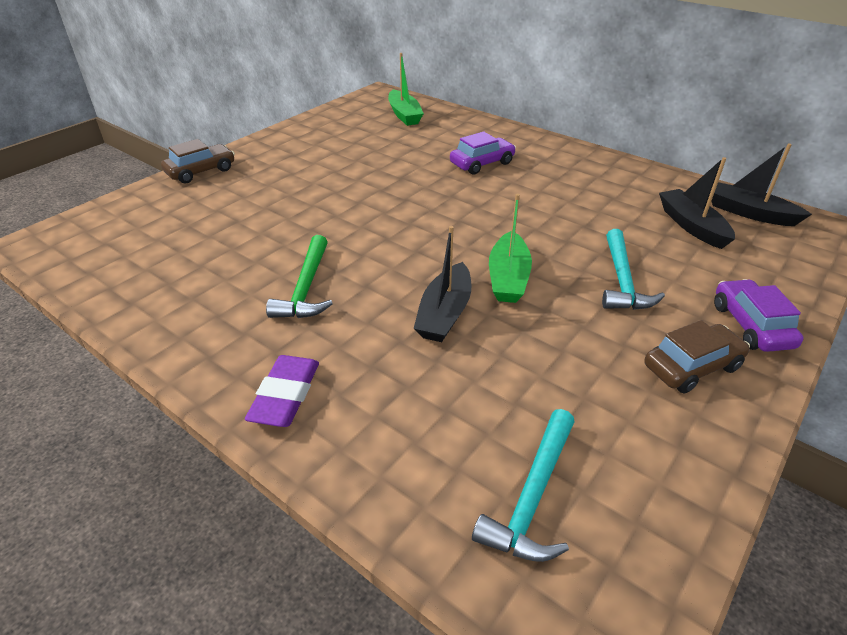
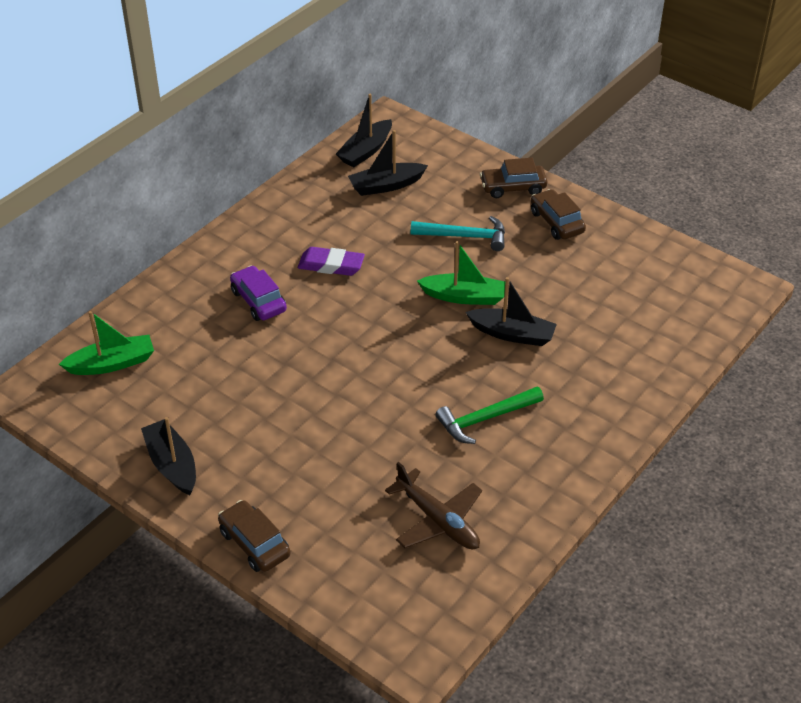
camera: 90 degrees left, 5 degrees up
(179, 255) = (437, 520): none -> brown plane
(285, 395) = (609, 416): purple eraser -> purple eraser (331, 265)
(295, 139) = (172, 464): none -> black boat
(306, 288) = (485, 419): green hammer -> green hammer turned 150 degrees clockwise
(532, 497) = (669, 302): turquoise hammer -> none
(751, 325) = (513, 187): purple car -> brown car

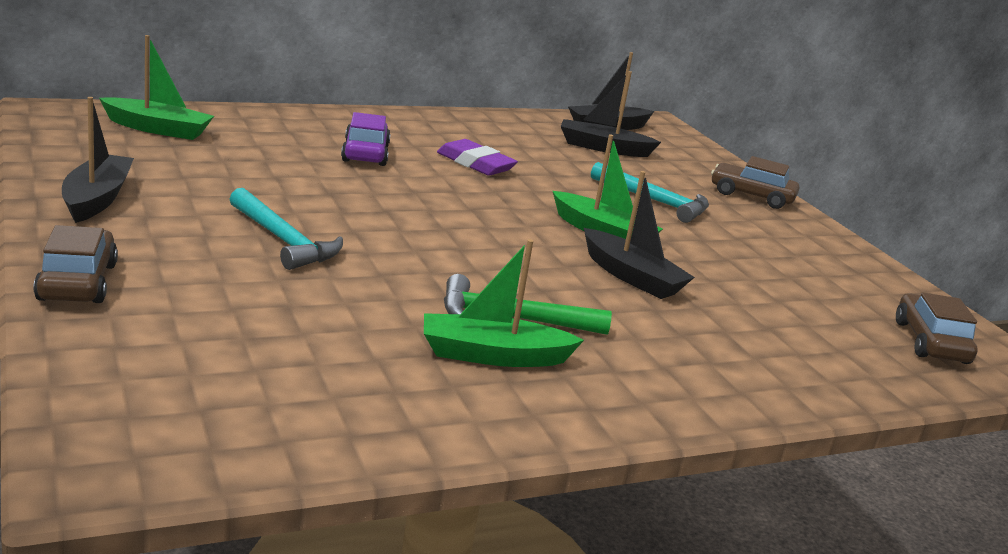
camera: 25 degrees right, 20 degrees down
(311, 431) = (283, 241): none -> turquoise hammer
(437, 520) = (329, 365): brown plane -> none
(502, 457) = (493, 355): none -> green boat
(556, 222) = (782, 232): brown car -> brown car (930, 342)

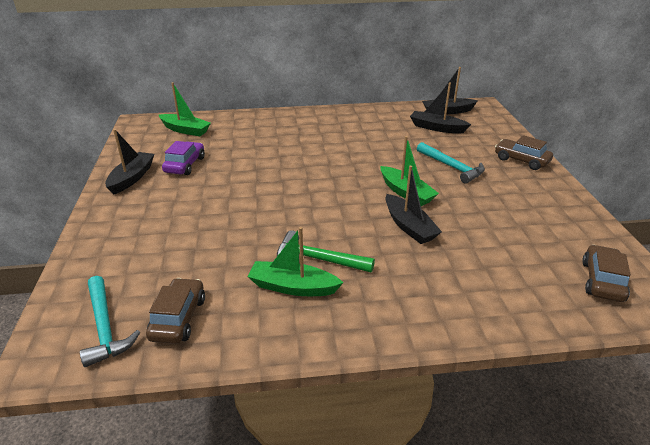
camera: 20 degrees right, 10 degrees up
(77, 282) = (95, 234): brown car -> brown car (178, 318)
(283, 241) = (213, 203): turquoise hammer -> turquoise hammer (105, 327)
(365, 153) = (289, 140): purple car -> purple car (185, 165)
(475, 164) = (350, 144): purple eraser -> none

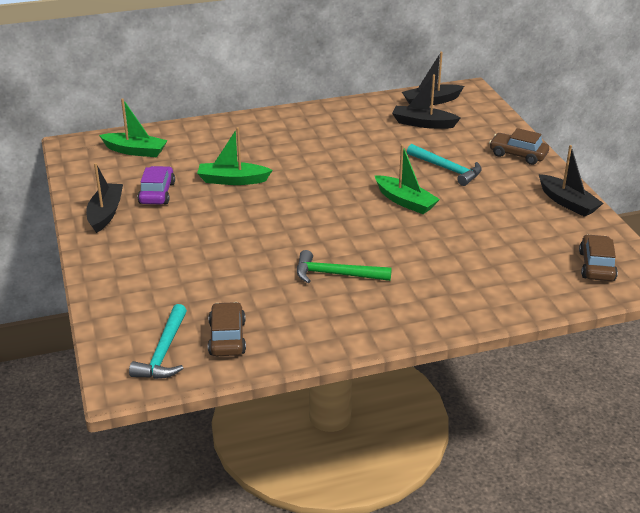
camera: 10 degrees left, 0 degrees up
(105, 327) = (163, 352): turquoise hammer -> turquoise hammer turned 45 degrees clockwise
(293, 287) = (321, 301): green boat -> green boat (232, 180)
(409, 226) = (415, 235): black boat -> black boat (567, 203)

